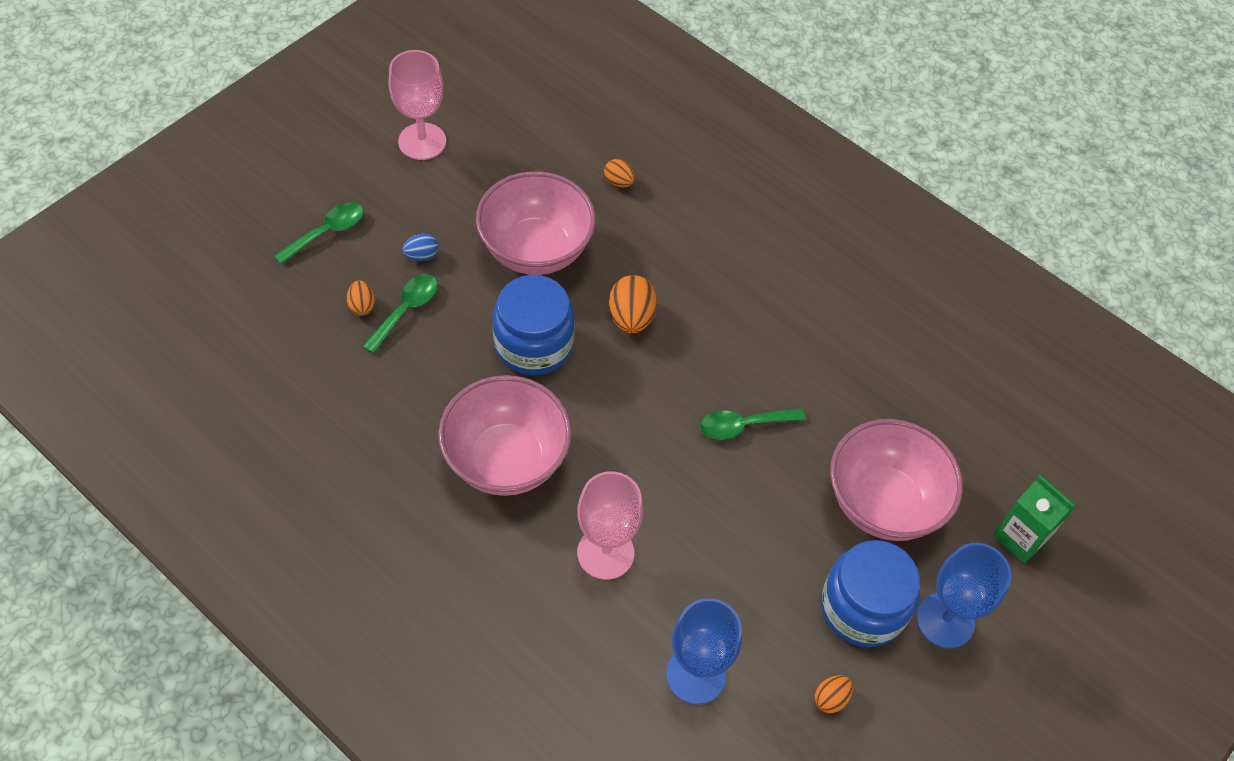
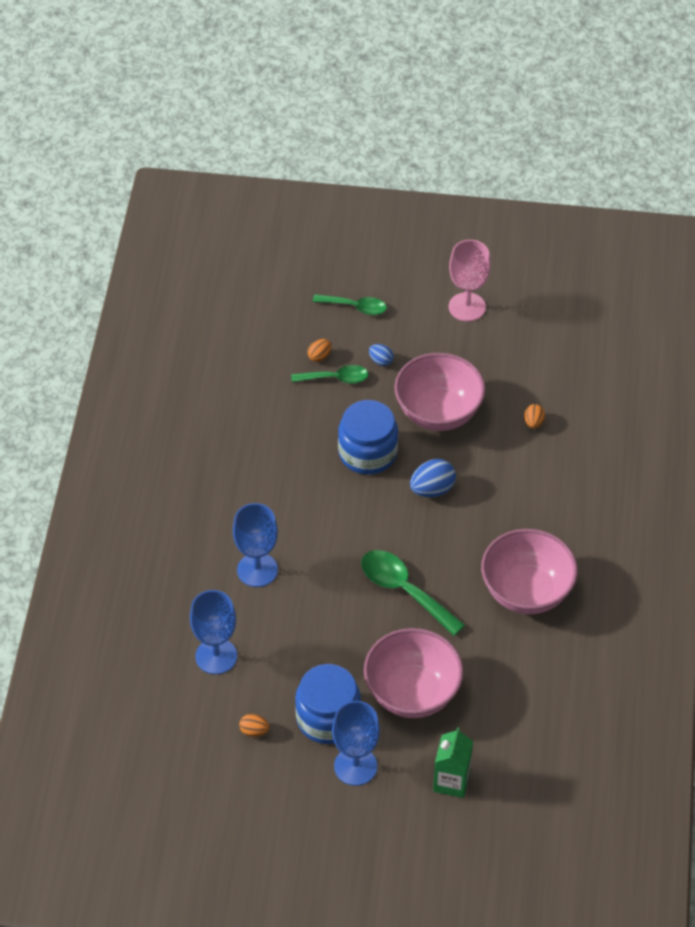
camera: 60 degrees right, 5 degrees down
(506, 460) = (277, 487): pink bowl -> pink bowl (526, 592)
(605, 553) = (257, 570): pink goblet -> blue goblet
(631, 318) = (432, 489): orange egg -> blue egg
(743, 425) = (404, 590): green spoon -> green spoon, size x1.54

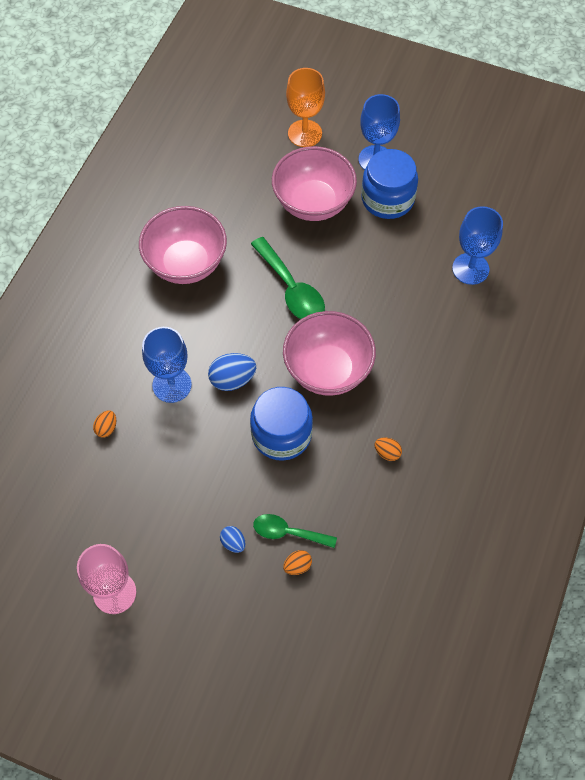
camera: 165 degrees left, 10 degrees up
(254, 731) = (450, 202): orange egg -> orange egg (387, 453)
(257, 570) = (418, 338): blue goblet -> blue goblet (172, 385)
(355, 307) = (238, 626): green spoon -> none
(438, 412) = (196, 463): pink bowl -> pink bowl (328, 370)
(451, 781) = (305, 133): green carton -> orange goblet

